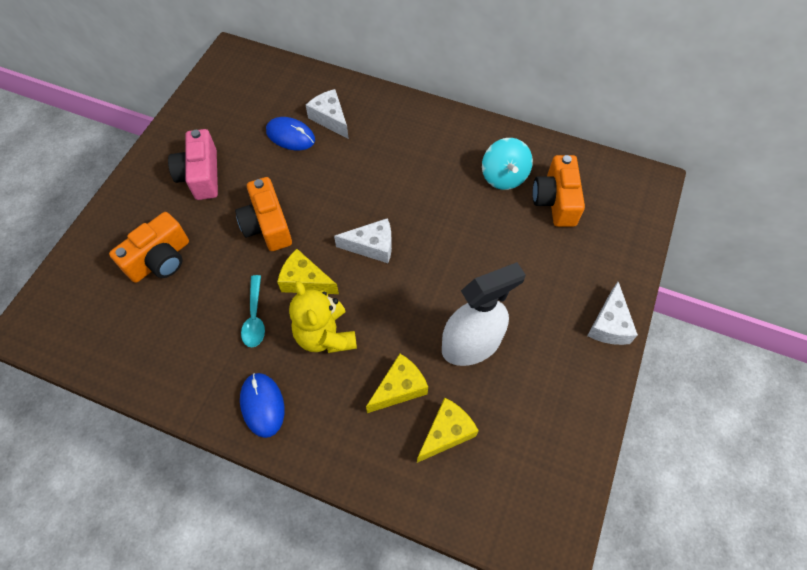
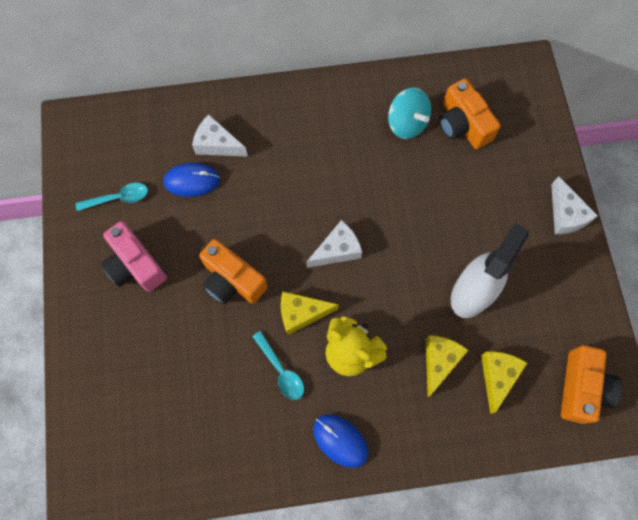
camera: 30 degrees left, 10 degrees up
(160, 259) = (158, 366): orange camera -> orange camera (581, 388)
(225, 121) = (118, 198): none -> turquoise spoon

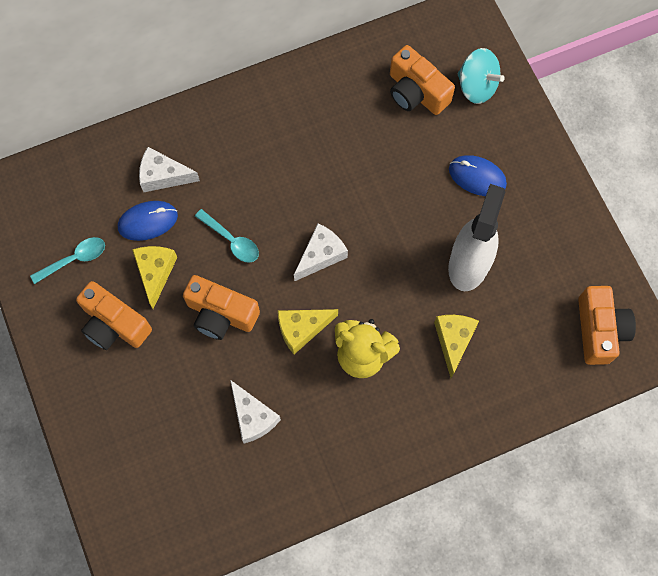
camera: 15 degrees left, 0 degrees up
(135, 265) = (114, 324): pink camera -> orange camera
(281, 370) = (297, 391): turquoise spoon -> turquoise spoon (231, 240)
(340, 440) = (375, 444): blue mouse -> blue mouse (477, 177)
(407, 123) = (358, 105): turquoise spinning top -> turquoise spinning top (477, 86)
(497, 376) = (514, 340): yellow cheese -> yellow cheese (155, 273)
(565, 215) = (543, 161): white cheese -> white cheese (253, 417)

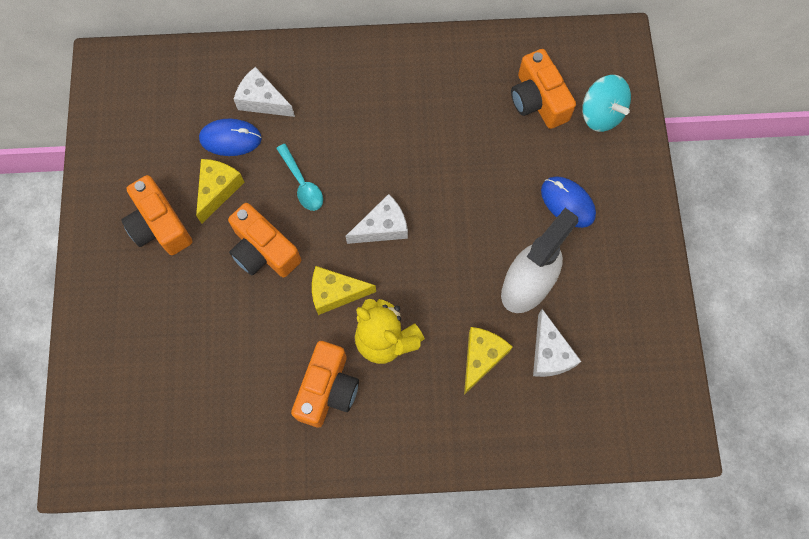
camera: 20 degrees right, 0 degrees up
(74, 259) = (148, 151): turquoise spoon -> none
(253, 417) = (254, 362): white cheese -> white cheese (549, 353)
(599, 330) = (636, 400): orange camera -> orange camera (327, 389)

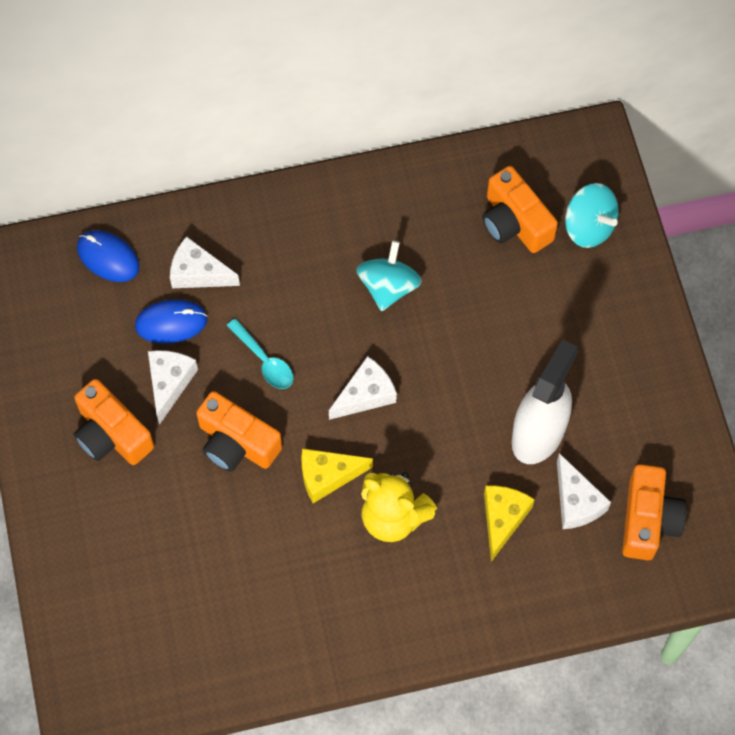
camera: 10 degrees left, 5 degrees down
(218, 190) = (169, 383): yellow cheese -> white cheese
(327, 389) = (340, 582): orange camera -> orange camera (648, 520)
(420, 138) = (388, 287): none -> turquoise spinning top
(567, 203) = (568, 333): blue mouse -> blue mouse (108, 257)

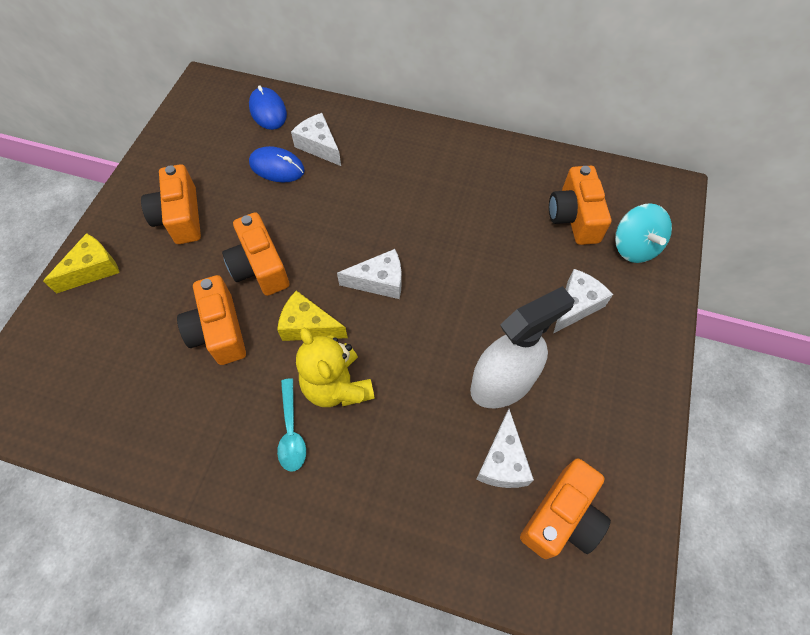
camera: 30 degrees right, 5 degrees down
(169, 383) = (245, 204): white cheese -> white cheese (576, 305)
(245, 527) = (219, 331): none -> orange camera
(264, 360) = (322, 221): turquoise spoon -> turquoise spoon (291, 431)
(388, 287) = (447, 216): turquoise spinning top -> none
(503, 519) = (427, 440): yellow cheese -> yellow cheese (93, 269)

